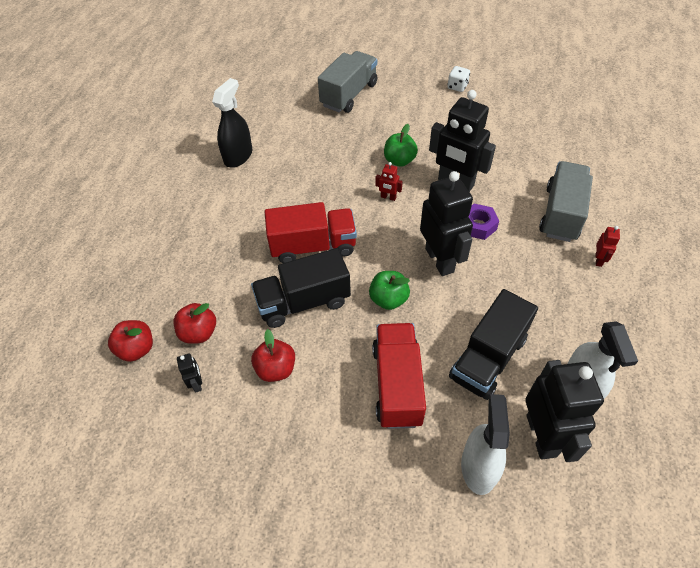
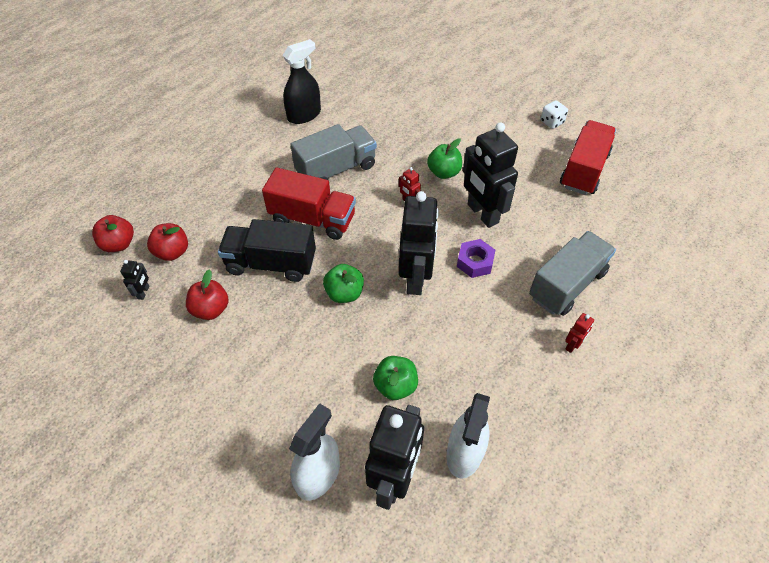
camera: 25 degrees right, 0 degrees up
(349, 95) = (440, 94): grey truck -> grey truck (336, 169)
(397, 384) = (299, 370): red truck -> red truck (583, 170)
(488, 358) = (395, 386): black truck -> green apple

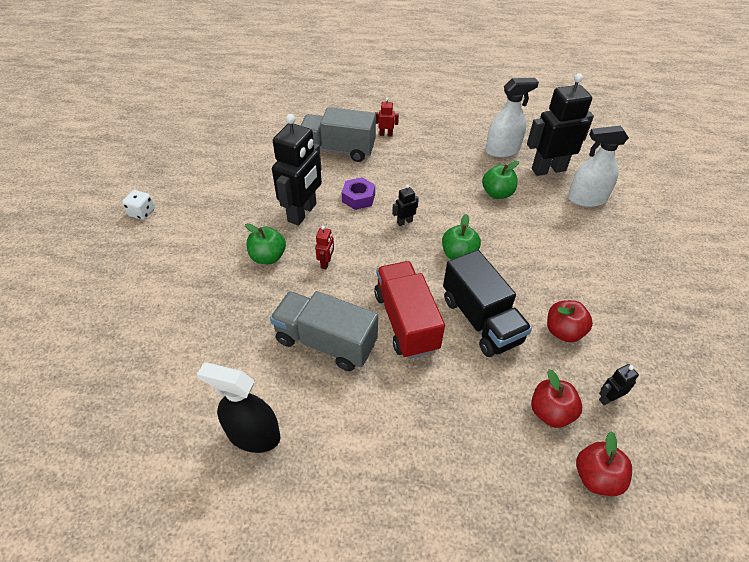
camera: 125 degrees left, 5 degrees down
(416, 278) = (404, 222): black robot -> black robot, size x0.42
(583, 170) = (203, 175): red truck -> none

